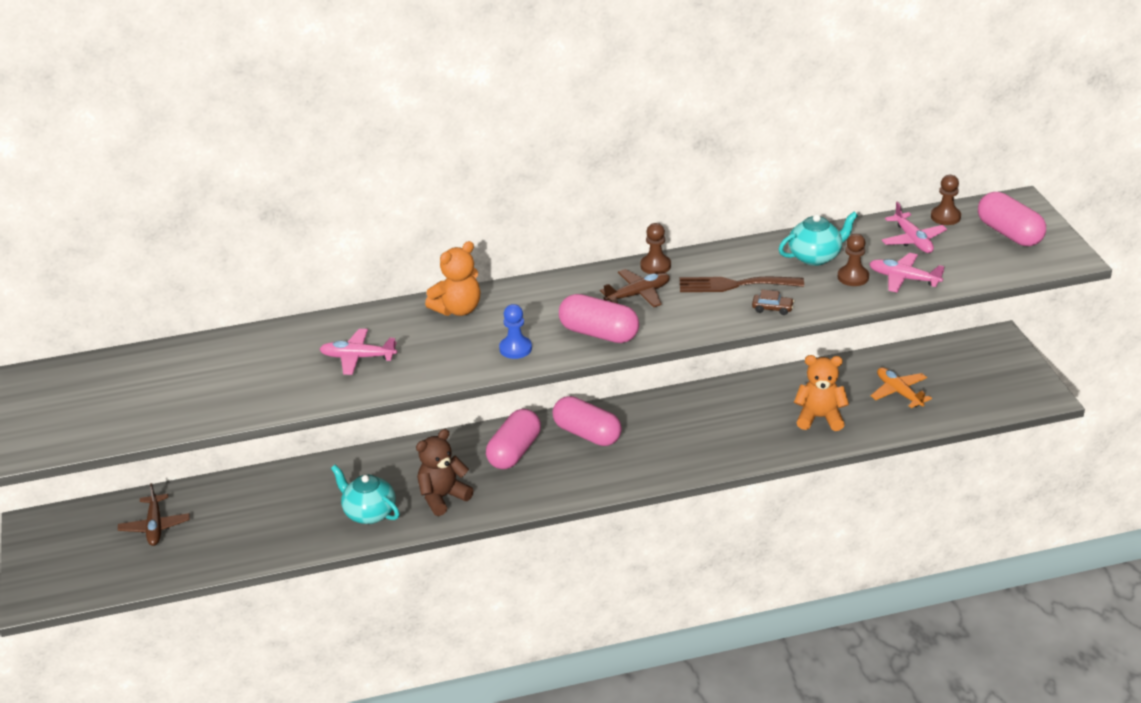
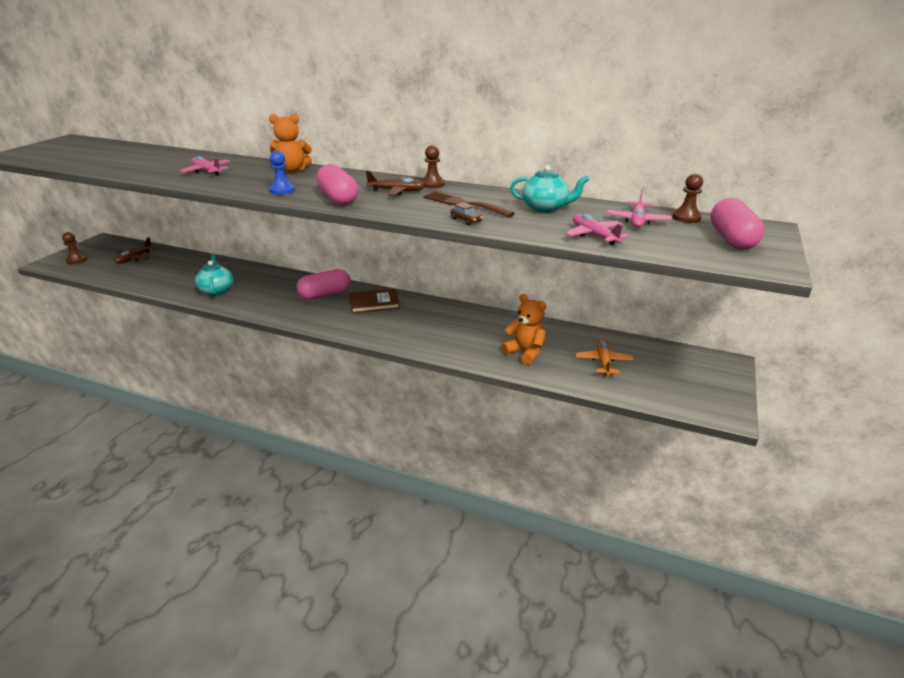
camera: 35 degrees right, 5 degrees down
(442, 497) = (258, 299): brown teddy bear -> none
(587, 434) = (374, 303): pink capsule -> brown book
(853, 277) = (554, 224): brown pawn -> brown pawn (76, 260)

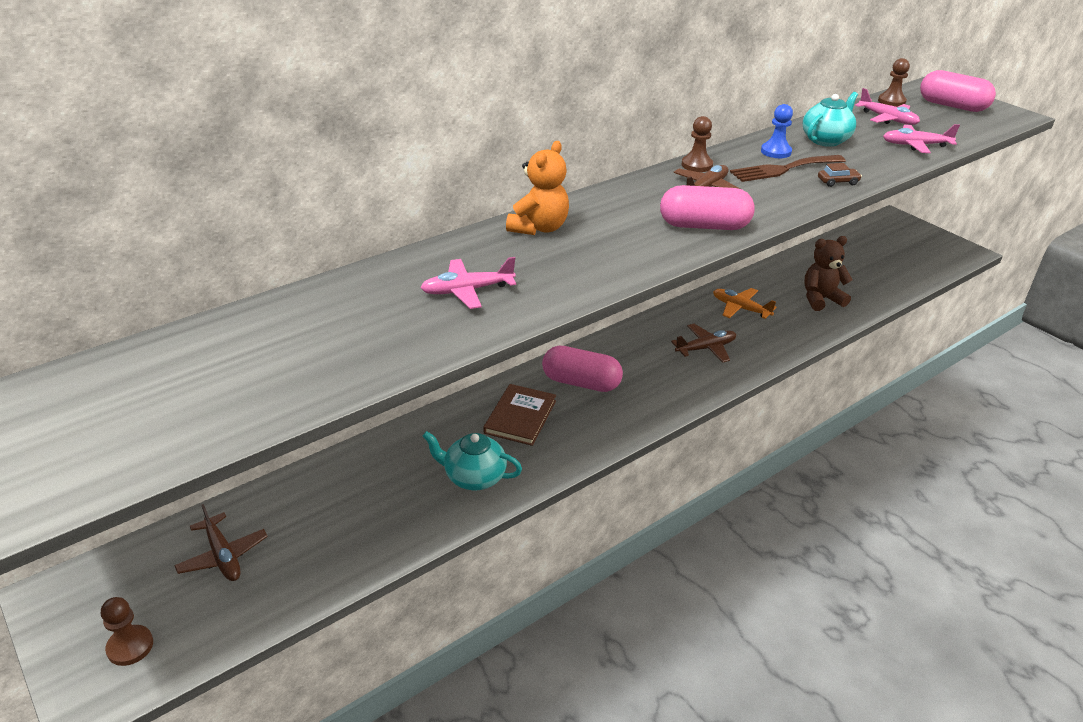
camera: 60 degrees left, 5 degrees up
(282, 190) = (634, 253): blue pawn -> blue pawn (776, 152)
(325, 295) = (581, 382): pink capsule -> pink capsule turned 75 degrees counterclockwise
(374, 303) = (637, 352): brown book -> brown book (520, 417)
(403, 323) = (706, 348): none -> brown plane
(525, 352) = (821, 299): orange teddy bear -> brown teddy bear
(603, 362) = (862, 268): orange plane -> orange plane (740, 308)

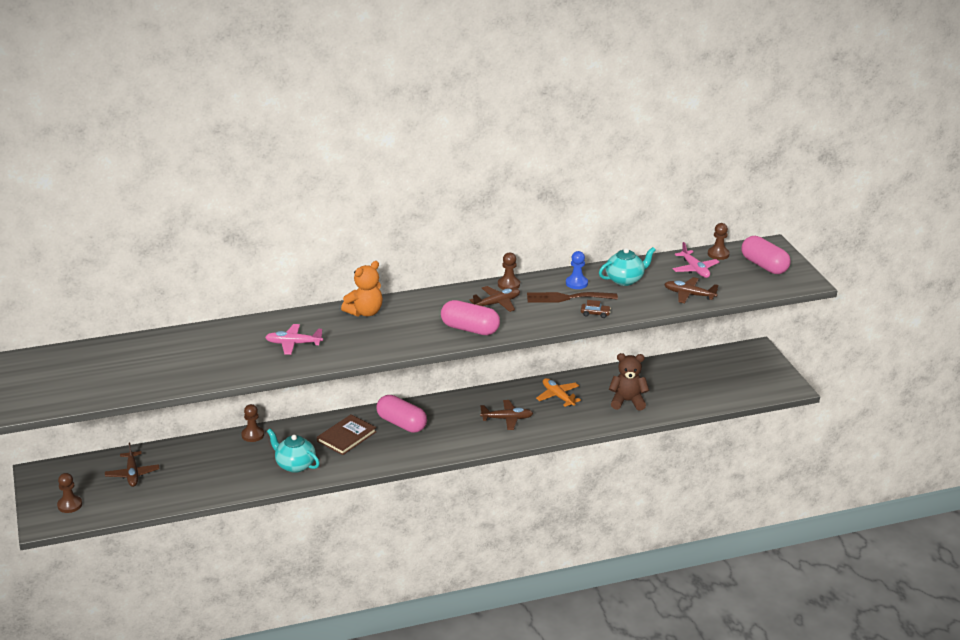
camera: 20 degrees right, 5 degrees down
(385, 444) = (252, 435): none -> brown pawn
(915, 145) = (689, 295): pink plane -> brown plane

